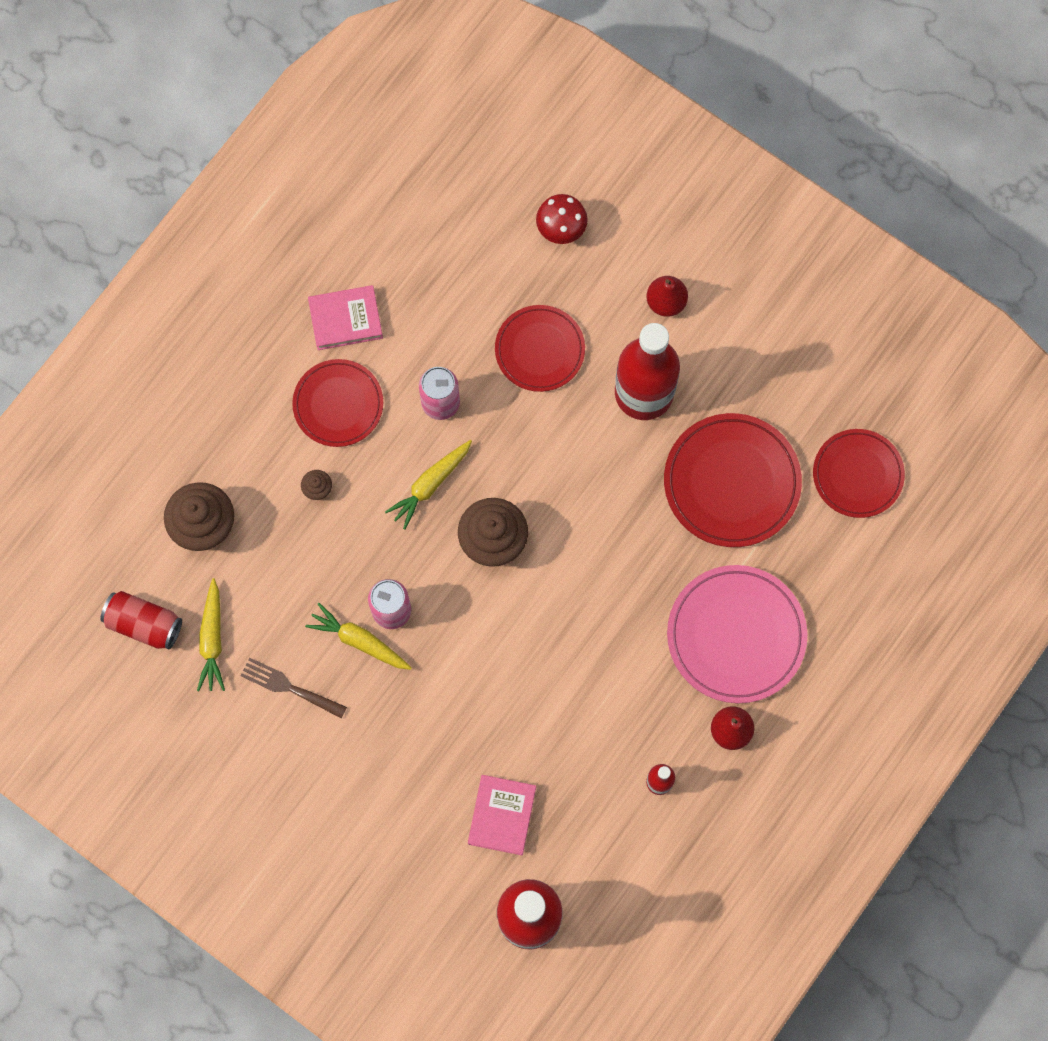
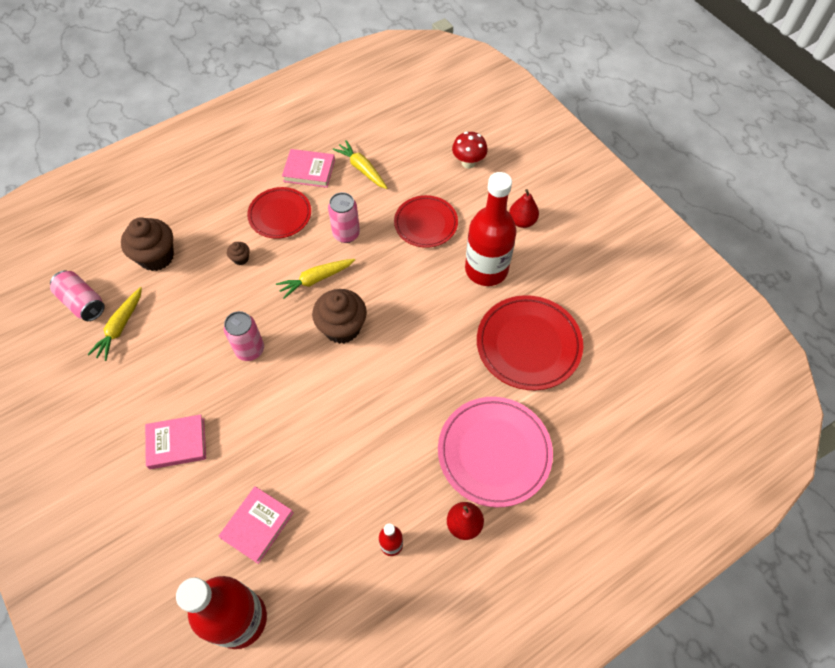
camera: 20 degrees right, 15 degrees down
(144, 624) = (82, 302): red can -> pink can
(289, 687) = (153, 376): brown fork -> none
(359, 641) = (217, 362): yellow carrot -> yellow carrot (362, 169)
(362, 758) = (177, 443): none -> pink book
(857, 474) = (625, 369): red plate -> none

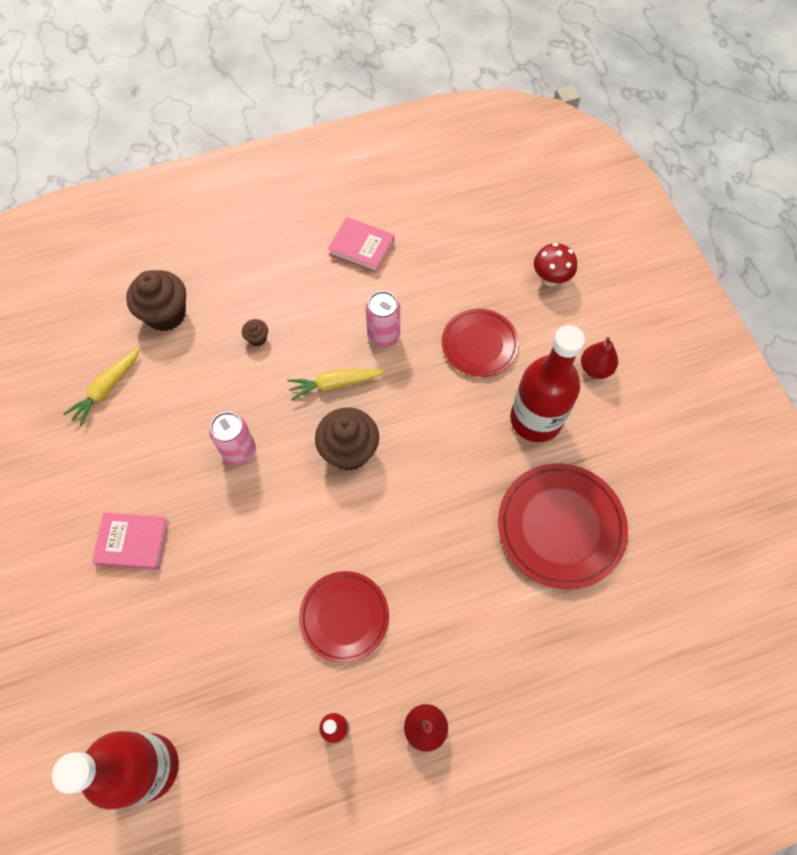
camera: 15 degrees right, 5 degrees up
(82, 302) = (74, 350): pink can -> none
(257, 525) = (195, 663): pink book -> none
(280, 215) = (314, 295): red plate -> red plate (344, 617)
(362, 169) = (423, 259): yellow carrot -> none
(494, 452) = (483, 650): pink plate -> none

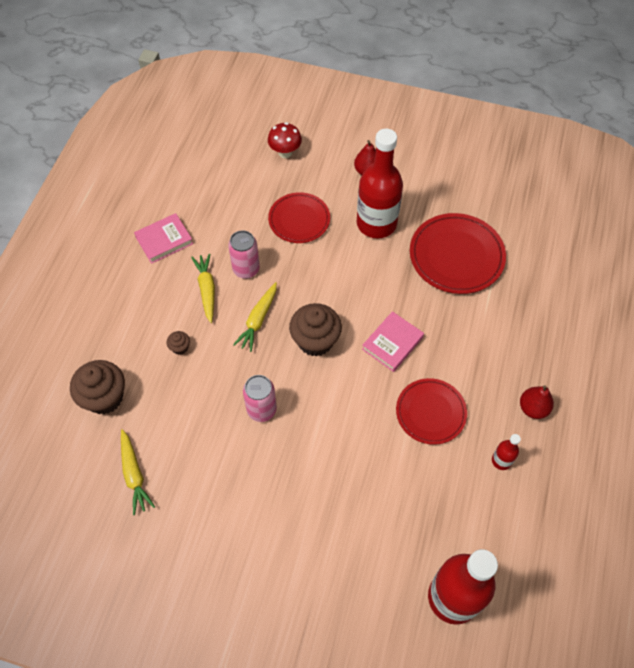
camera: 55 degrees left, 5 degrees down
(133, 542) = (278, 521): pink book -> pink book (392, 343)
(335, 318) = (207, 290): none -> yellow carrot

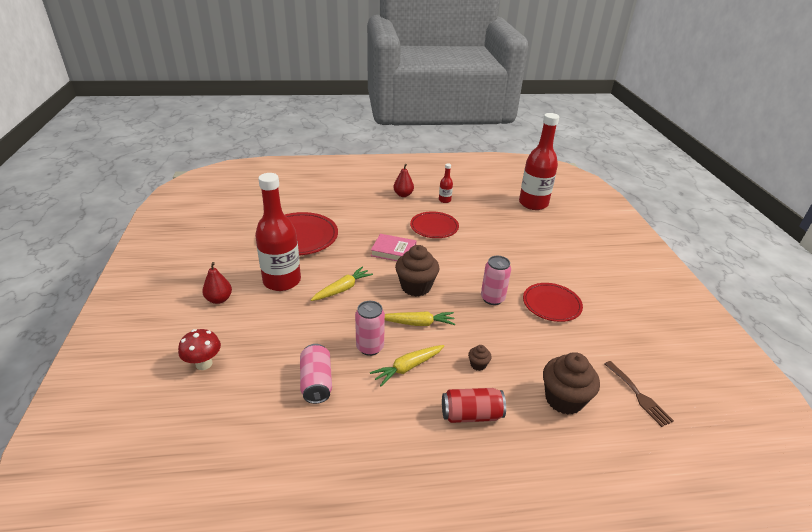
camera: 115 degrees left, 25 degrees down
(70, 468) = (639, 395): none -> brown fork
(133, 316) = (471, 415): none -> red can
(134, 474) = (602, 351): yellow carrot -> yellow carrot (342, 289)
(164, 240) = (366, 427): pink book -> none
(226, 220) = (316, 382): none -> pink can
(299, 220) = (295, 328): red plate -> red plate (551, 304)

